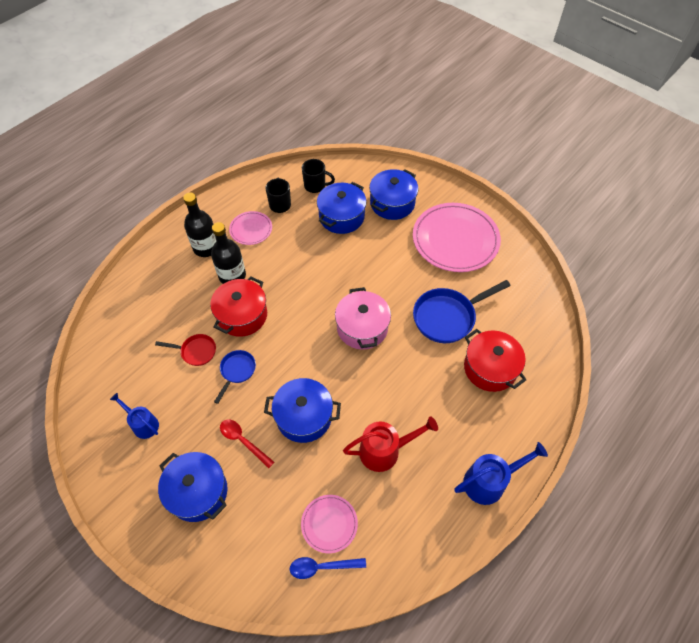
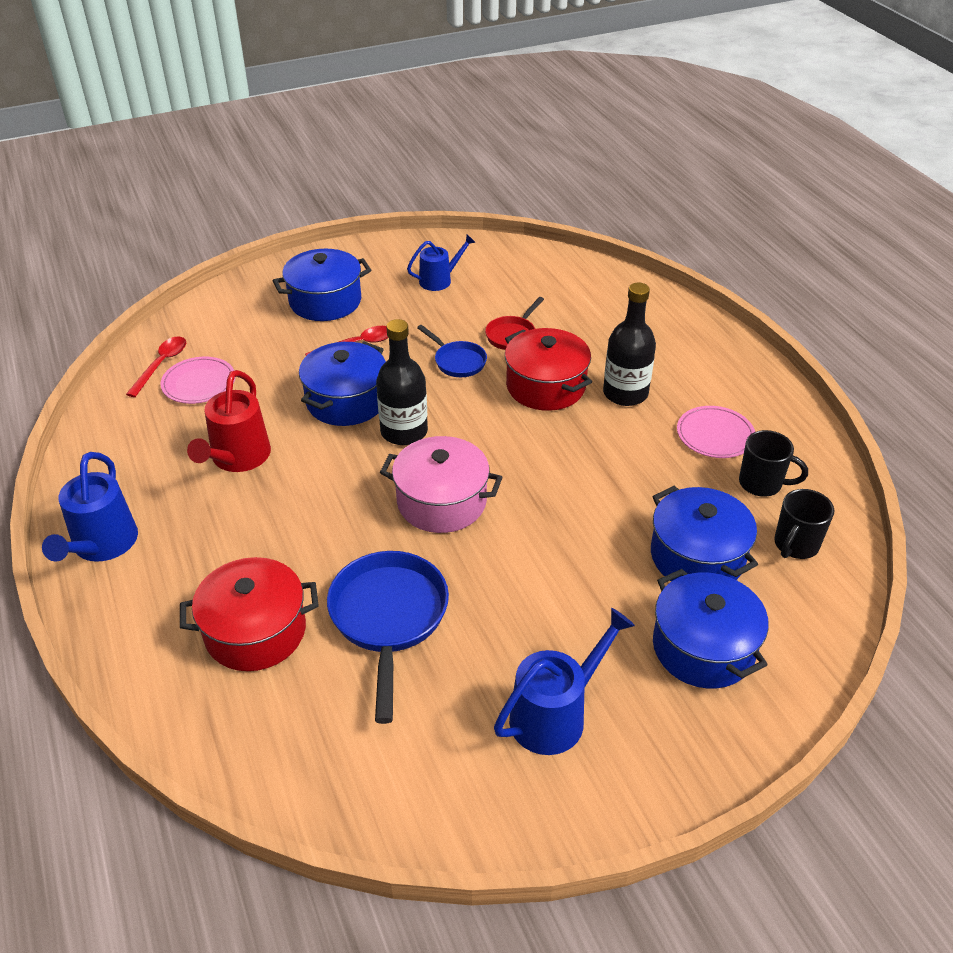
camera: 115 degrees right, 15 degrees down
(206, 247) = (696, 380): black bottle -> black bottle (404, 432)
(322, 567) = (161, 365): blue spoon -> red spoon
(455, 239) = (556, 714): pink plate -> blue watering can

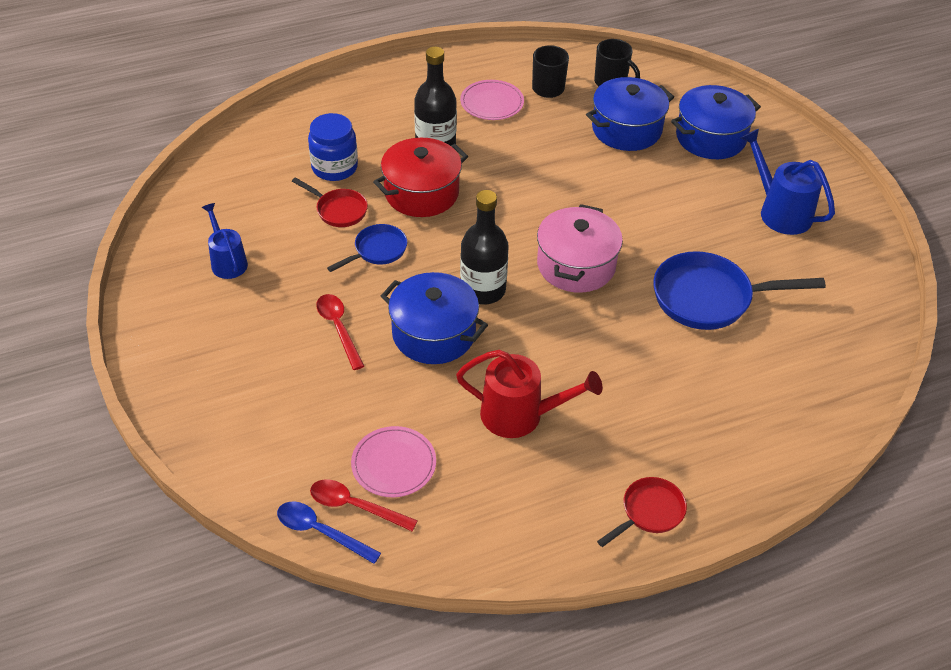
camera: 90 degrees left, 5 degrees up
(101, 545) = (649, 512): blue watering can -> red pan
(142, 349) = (321, 532): none -> blue spoon
(255, 631) = (735, 381): red pot -> none
(325, 301) = (249, 359): blue pot -> none
(575, 329) = (334, 167): none -> blue jar

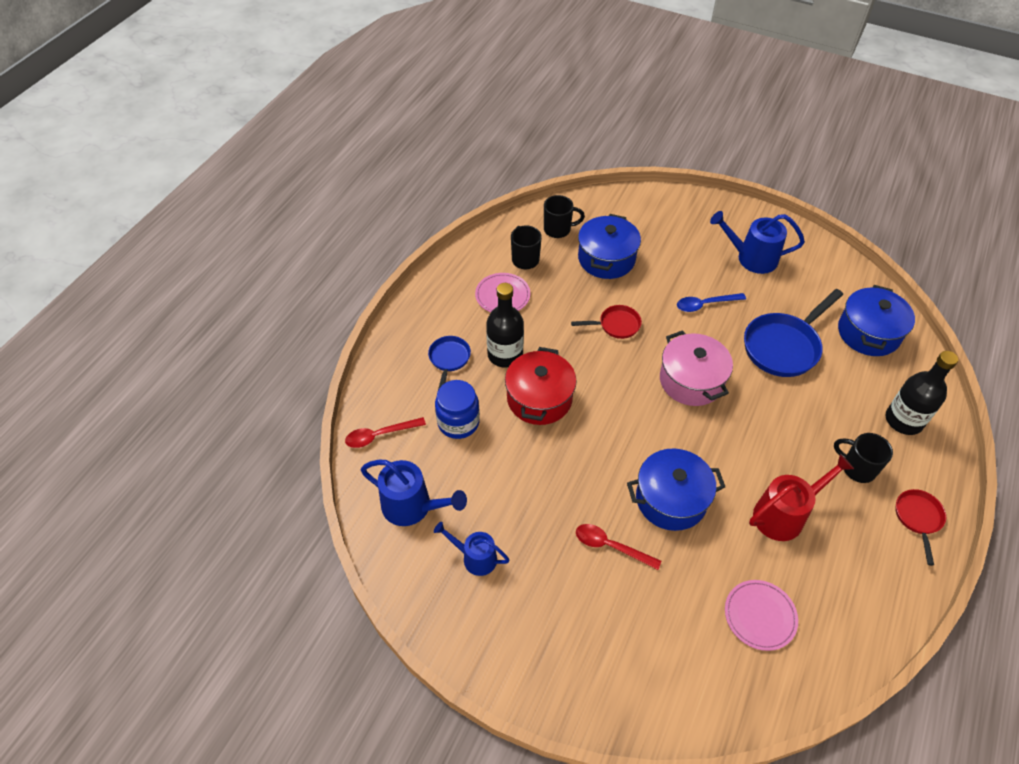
camera: 40 degrees left, 5 degrees up
(227, 199) = (413, 507): none -> blue watering can
(321, 532) = (779, 707): blue spoon -> blue spoon (705, 304)
(338, 210) = (501, 454): red pan -> red pan (616, 325)
(355, 506) = (775, 668): red spoon -> red spoon (380, 435)
(377, 251) = (564, 466): blue pan -> blue pan (449, 360)
(483, 290) = (661, 442): black bottle -> black bottle (903, 420)
(644, 434) = (857, 468): none -> black mug
(710, 137) = (659, 232): blue pot -> blue pot (868, 333)

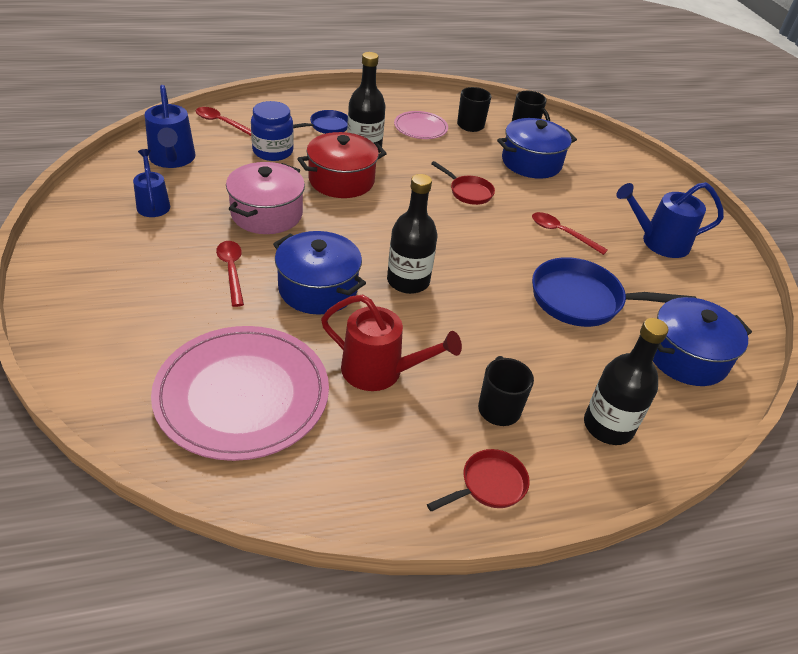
camera: 45 degrees right, 10 degrees down
(691, 380) = (464, 255): pink pot -> pink pot (267, 214)
(698, 435) = (408, 281): none -> black bottle
(705, 304) = (562, 233): blue spoon -> red spoon
(751, 258) = (658, 242): blue watering can -> blue watering can turned 60 degrees counterclockwise
(760, 616) = (242, 395): pink plate -> pink plate, size x2.01

